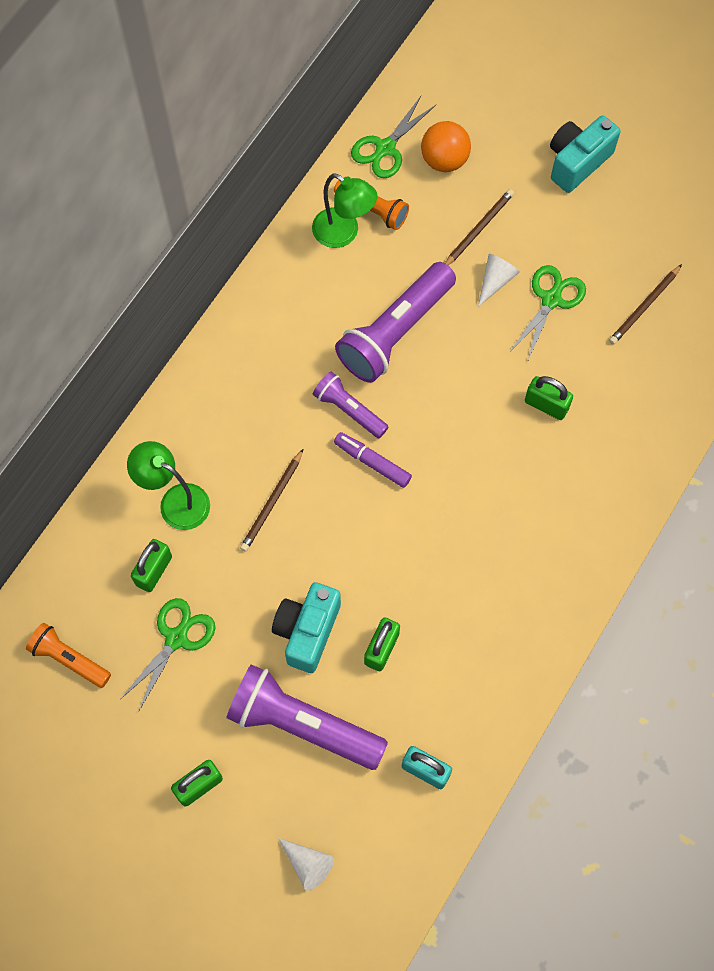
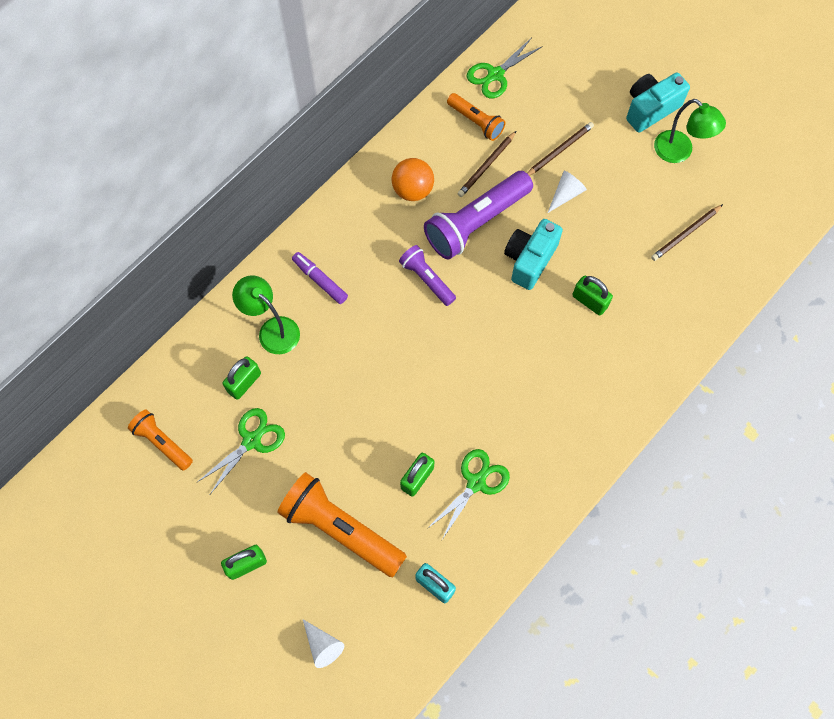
camera: 10 degrees right, 0 degrees up
(272, 502) = (350, 343): brown pencil -> brown pencil (486, 166)
(303, 724) = (341, 529): purple flashlight -> orange flashlight
(307, 631) = (359, 453): turquoise camera -> turquoise camera (529, 260)
(343, 233) = (449, 137): green lamp -> green lamp (679, 152)
(372, 462) = (438, 325): purple marker -> purple marker (320, 280)
(444, 160) = (541, 91): orange ball -> orange ball (412, 190)
(551, 300) = (609, 216): green scissors -> green scissors (476, 483)

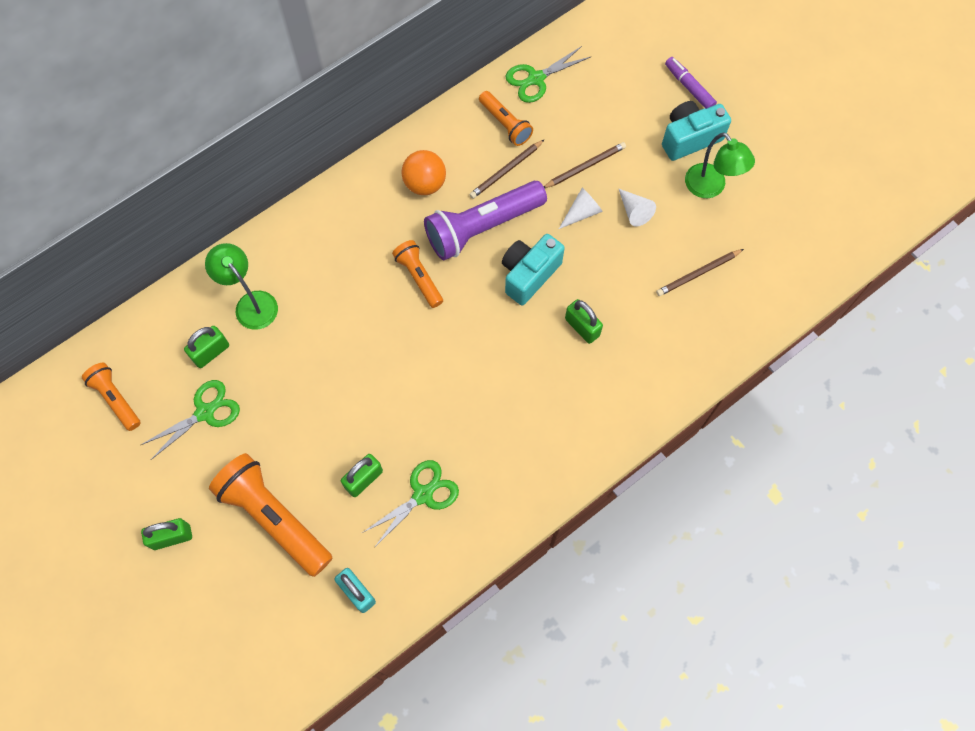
camera: 10 degrees right, 0 degrees up
(320, 280) = (310, 261): purple marker -> purple marker (689, 87)
(323, 645) = (230, 633): white cone -> white cone (634, 211)
(427, 279) = (419, 277): purple flashlight -> orange flashlight

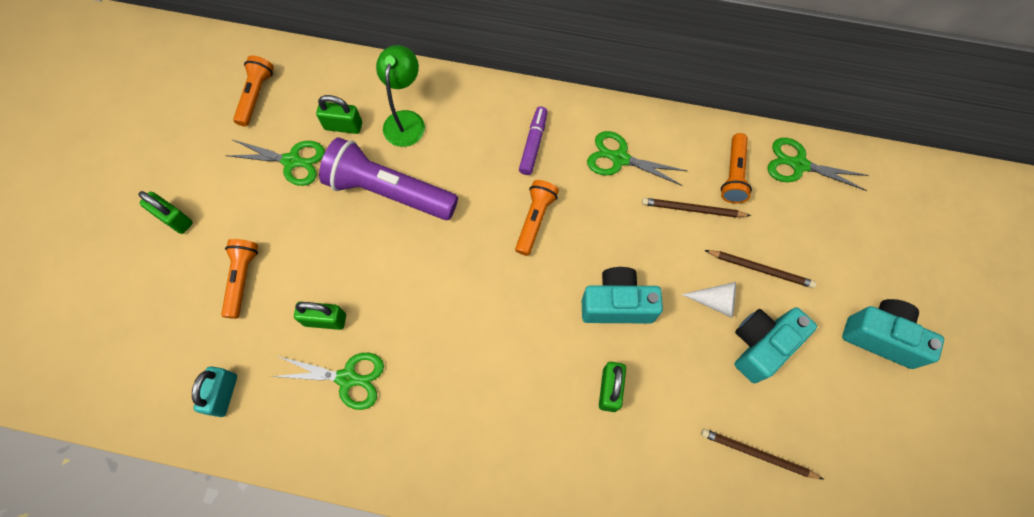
camera: 50 degrees right, 0 degrees up
(274, 518) = (242, 279): orange flashlight -> orange flashlight, size x0.56
(425, 184) = (620, 158): orange ball -> green scissors
(482, 227) = (624, 232): purple flashlight -> purple flashlight (389, 191)
(634, 211) = (761, 345): white cone -> turquoise camera
(689, 87) = (928, 296): purple marker -> purple marker (533, 144)
(710, 188) = (852, 396): green lamp -> none

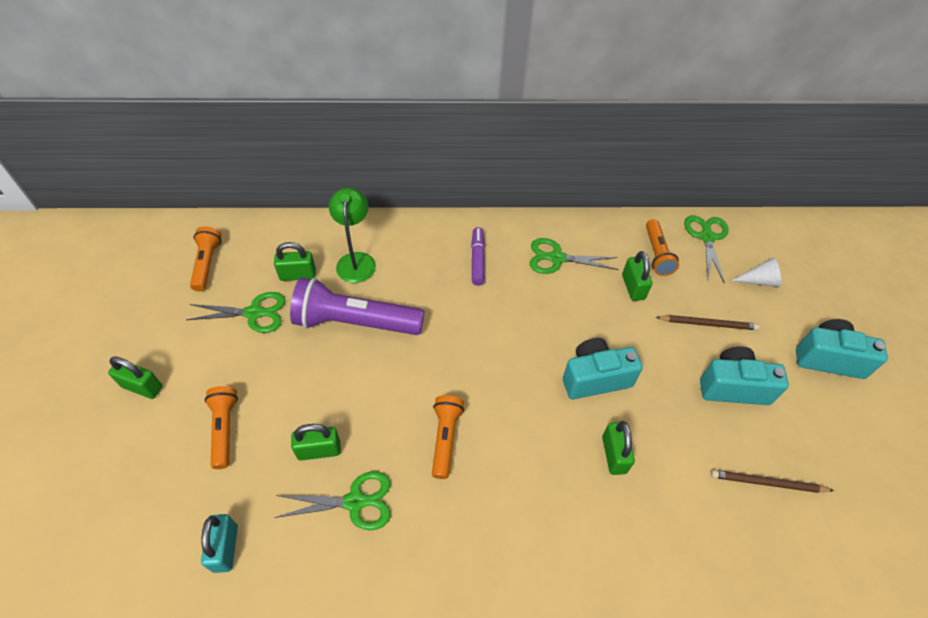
camera: 15 degrees left, 15 degrees down
(535, 220) = (498, 321): orange flashlight -> orange flashlight (445, 438)
(692, 209) = (633, 287): brown pencil -> green padlock
(715, 301) = (680, 358): white cone -> white cone (759, 280)
(761, 345) = (733, 387): turquoise camera -> turquoise camera turned 60 degrees clockwise
(799, 165) = (707, 237): green scissors -> green scissors turned 90 degrees clockwise

